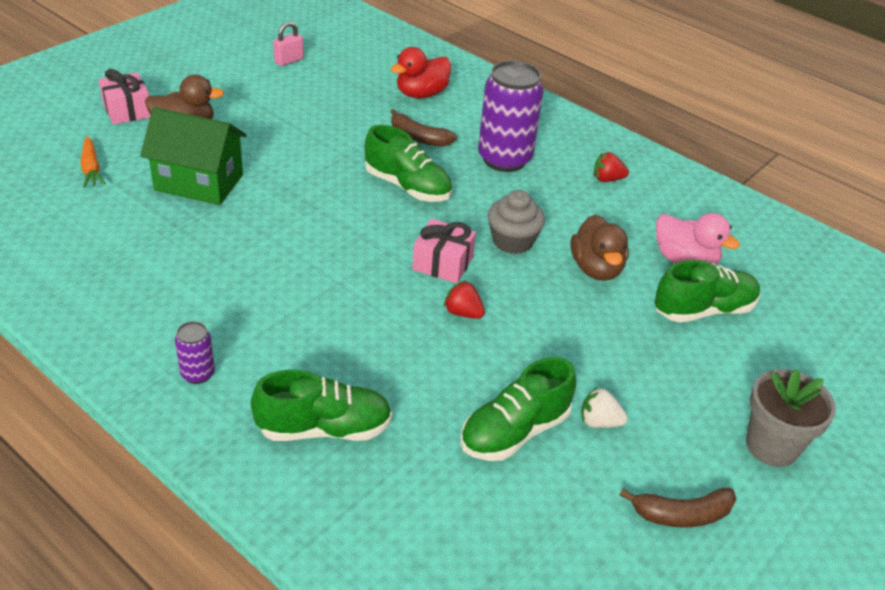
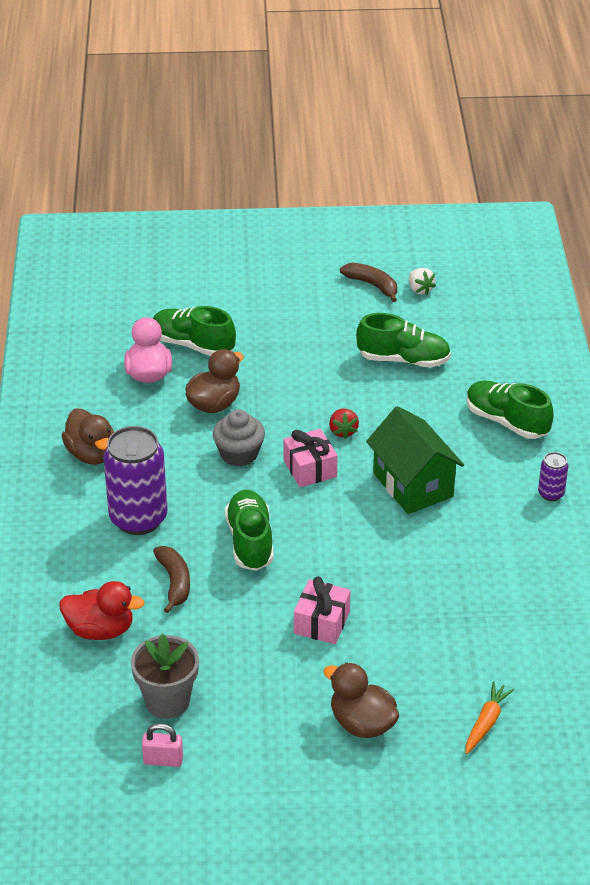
camera: 130 degrees left, 0 degrees up
(127, 110) = (393, 784): pink gift -> pink gift (322, 622)
(199, 182) = (409, 649): green house -> green house (413, 485)
(599, 422) = (351, 337): white strawberry -> white strawberry (420, 289)
(607, 179) = (91, 454): red strawberry -> brown duck
(771, 446) = (279, 278): grey flower pot -> grey flower pot (167, 701)

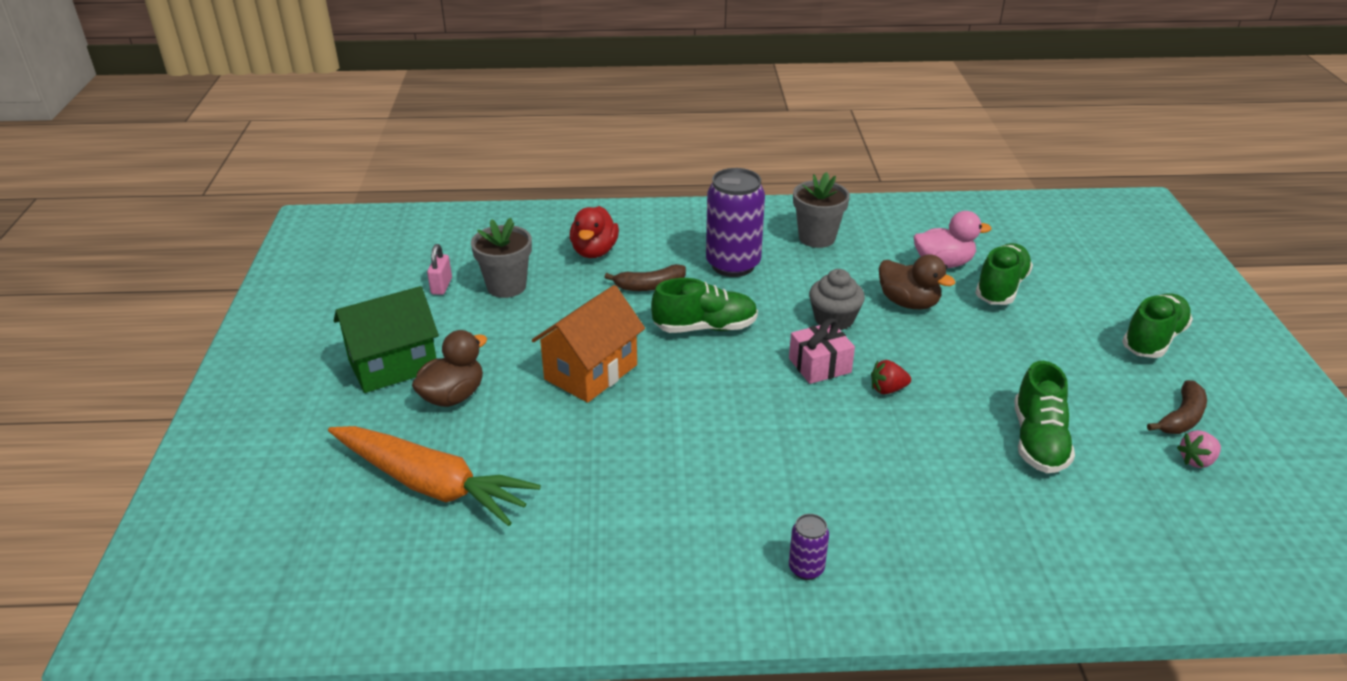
camera: 90 degrees right, 5 degrees down
(91, 454) = (817, 238): brown duck -> grey flower pot
(322, 622) = (591, 372): pink gift -> orange house
(413, 485) = (805, 442): green house -> green house (393, 365)
(420, 289) = (1196, 461): white strawberry -> pink strawberry
(486, 722) = (431, 485): orange carrot -> orange carrot, size x2.25
(506, 421) = (944, 533): green shoe -> green shoe (1153, 339)

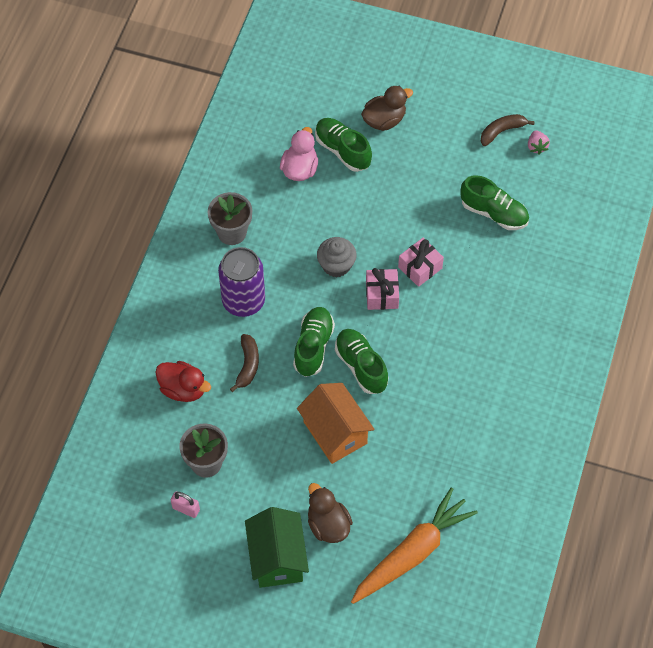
camera: 70 degrees left, 25 degrees up
(806, 568) = (547, 373): purple can -> none
(887, 389) = (420, 267): red strawberry -> pink gift
(908, 303) = (336, 213): brown duck -> brown duck (384, 120)
(1153, 339) = (430, 100): green shoe -> green shoe (361, 366)
(1181, 418) = (502, 131): brown banana -> brown banana turned 90 degrees counterclockwise

